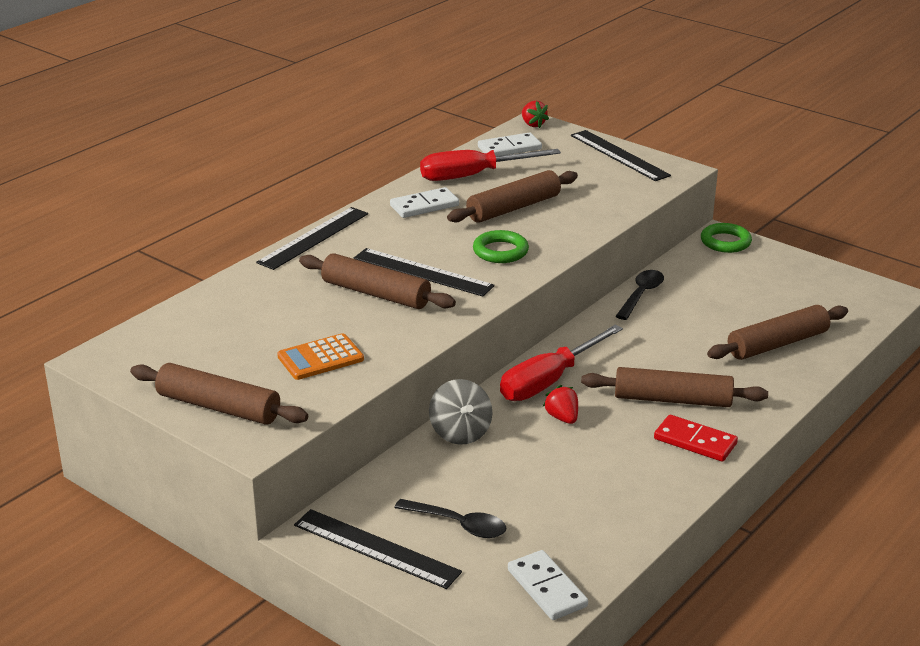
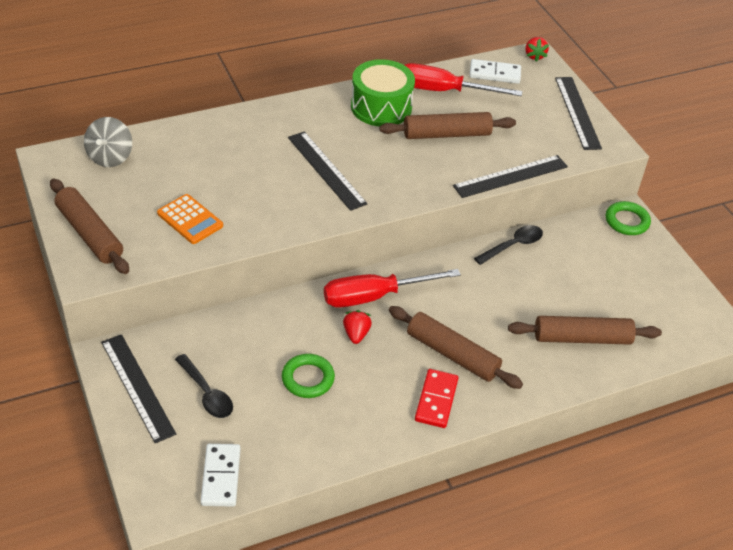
camera: 25 degrees right, 15 degrees up
(314, 238) = (276, 107): black ruler -> black ruler (510, 176)
(320, 358) = (190, 219): orange calculator -> orange calculator turned 135 degrees counterclockwise
(376, 294) = (276, 176): brown rolling pin -> none
(424, 206) = (381, 107): white domino -> green drum
(460, 433) = (273, 314): grey spinning top -> grey spinning top (110, 157)
(500, 251) = (400, 173): green ring -> green ring (308, 379)
(695, 441) = (436, 400): red domino -> red domino turned 45 degrees clockwise

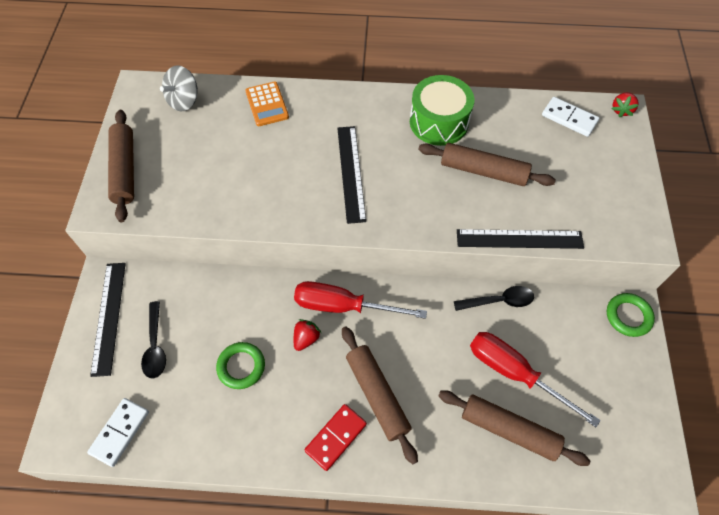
camera: 30 degrees right, 15 degrees up
(190, 219) = (208, 184): orange calculator -> orange calculator (267, 104)
(443, 91) = (507, 122): red screwdriver -> red screwdriver (514, 373)
(577, 112) = (630, 188): black ruler -> none

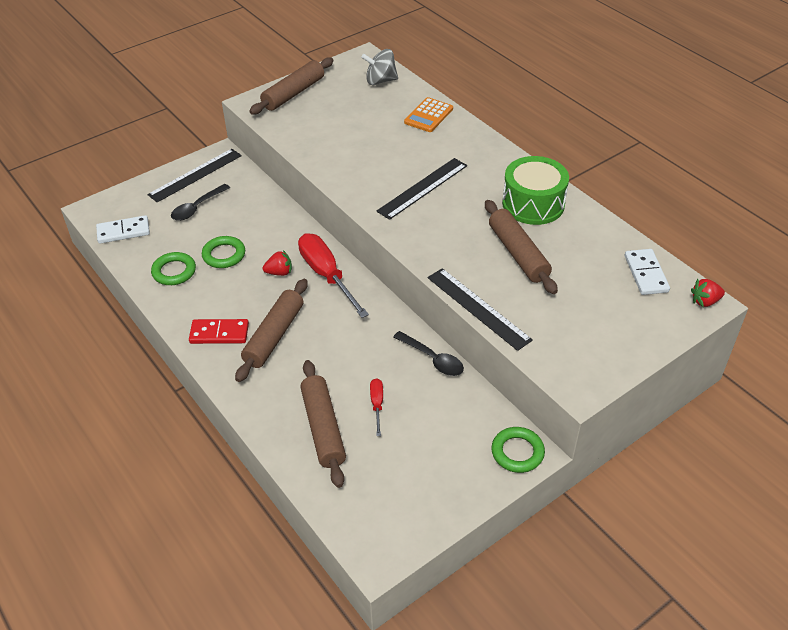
camera: 50 degrees right, 15 degrees down
(221, 423) = (174, 271): none -> green ring
(514, 373) = (377, 405): red screwdriver -> red screwdriver, size x0.48

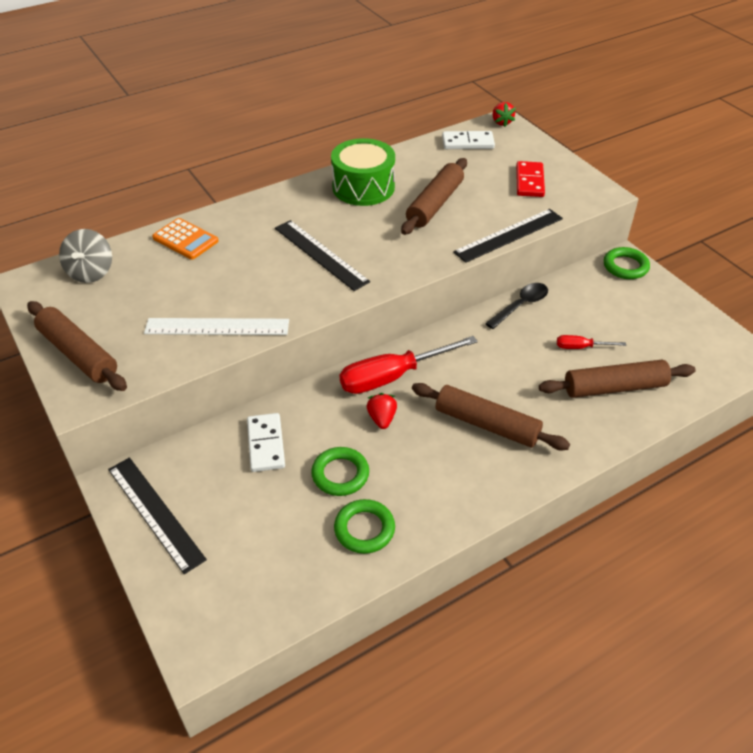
camera: 85 degrees left, 0 degrees up
(123, 231) = (264, 600): white domino -> white domino (265, 444)
(197, 207) = (233, 508): black spoon -> none
(219, 333) = (482, 476): red domino -> red domino (529, 181)
(325, 147) = (217, 327): none -> white ruler
(518, 253) = (435, 204): brown rolling pin -> brown rolling pin turned 45 degrees counterclockwise

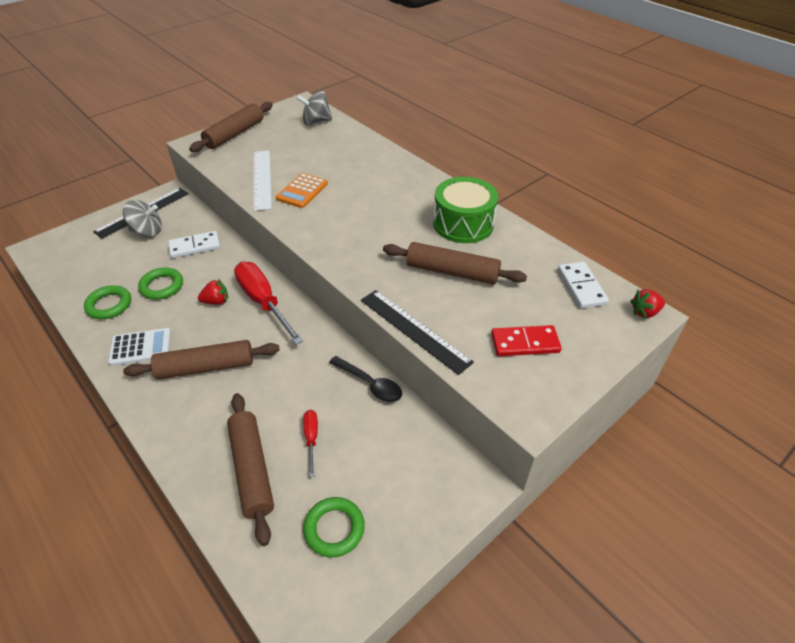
camera: 80 degrees right, 0 degrees up
(185, 239) = (360, 149): orange calculator -> orange calculator (302, 191)
(209, 502) = (147, 231): none -> grey spinning top
(320, 254) = (355, 213): black ruler -> none
(448, 486) = (140, 347): none -> white calculator
(487, 424) = (206, 367): brown rolling pin -> brown rolling pin turned 60 degrees clockwise
(625, 266) = (464, 486): green ring -> green ring (334, 529)

